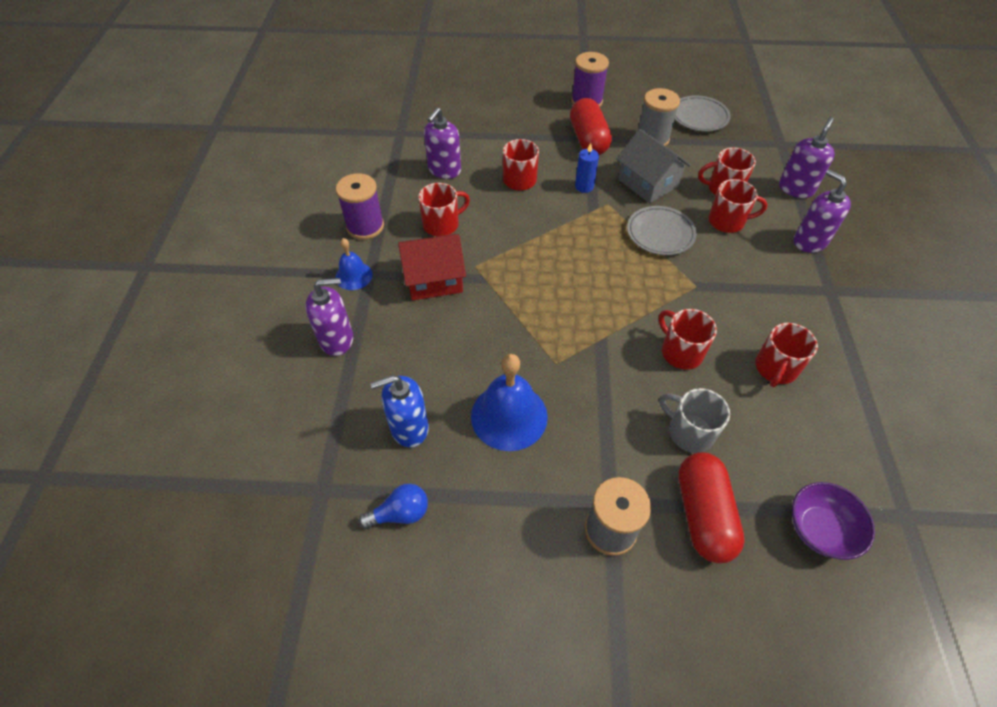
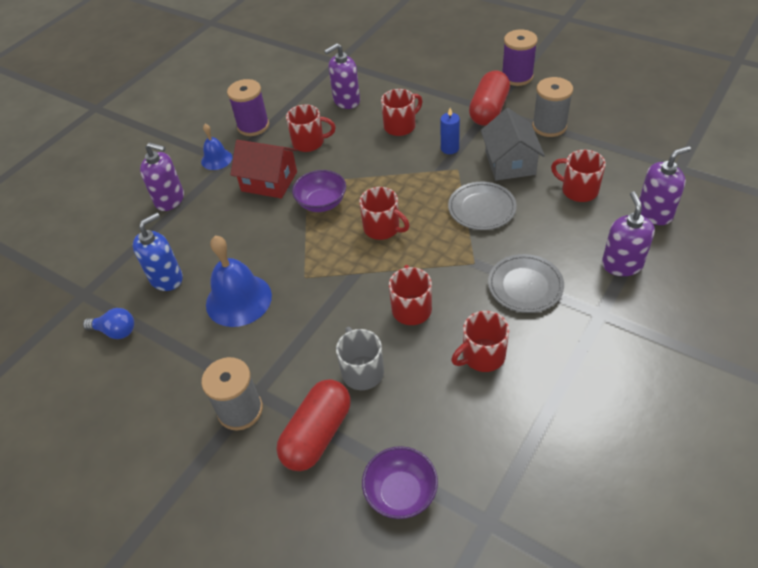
camera: 35 degrees right, 5 degrees down
(409, 428) = (166, 278): blue soap dispenser -> blue soap dispenser turned 120 degrees clockwise
(508, 282) = (322, 203): none -> purple bowl
(699, 117) = (615, 119): grey plate -> grey plate (525, 286)
(727, 221) = (555, 219): red mug -> red mug (382, 228)

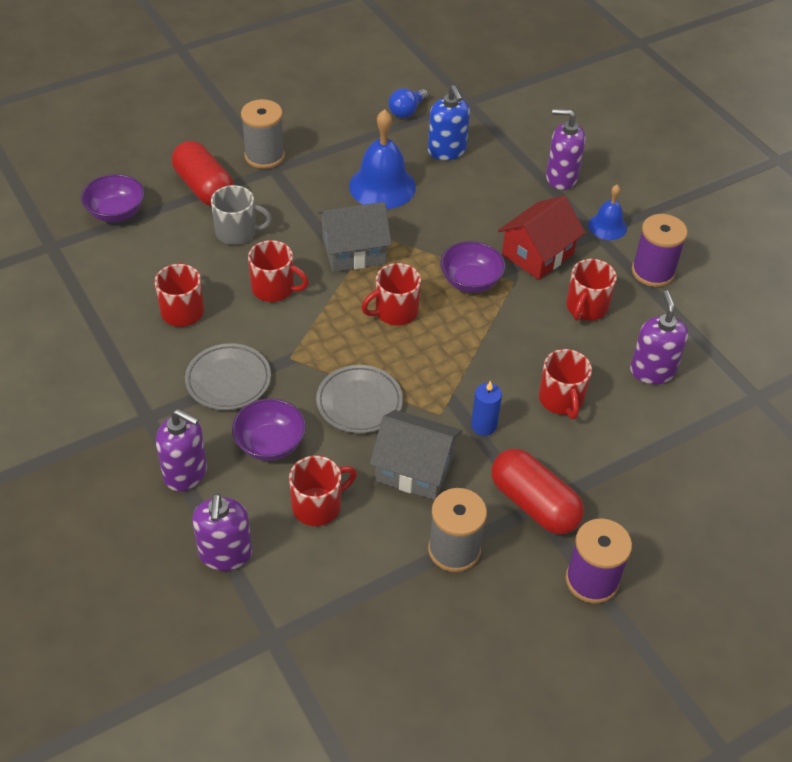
camera: 110 degrees right, 0 degrees up
(170, 200) = (561, 178): purple soap dispenser -> purple soap dispenser turned 60 degrees clockwise
(332, 280) = (354, 251): none -> grey house
(556, 235) = (270, 444): none -> purple bowl

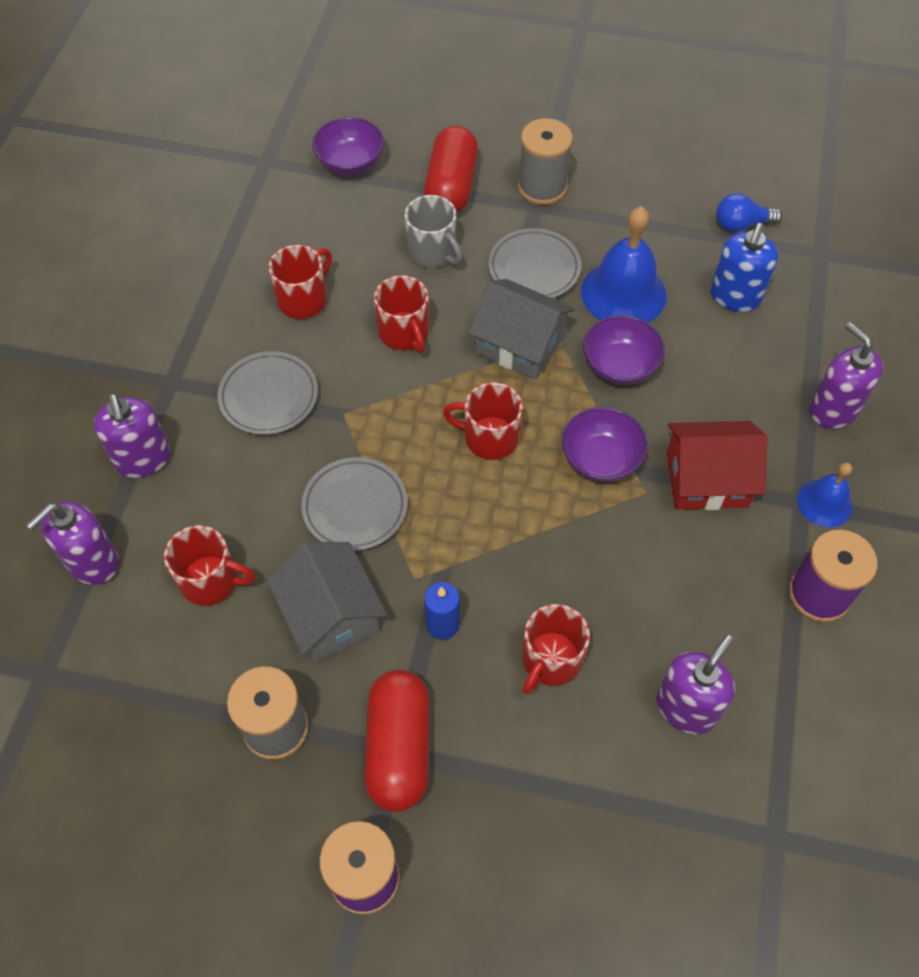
camera: 45 degrees right, 10 degrees up
(270, 444) = (236, 486): purple bowl -> purple bowl (620, 366)
(313, 204) = (534, 268): none -> grey plate
(586, 307) = (693, 579): red mug -> none

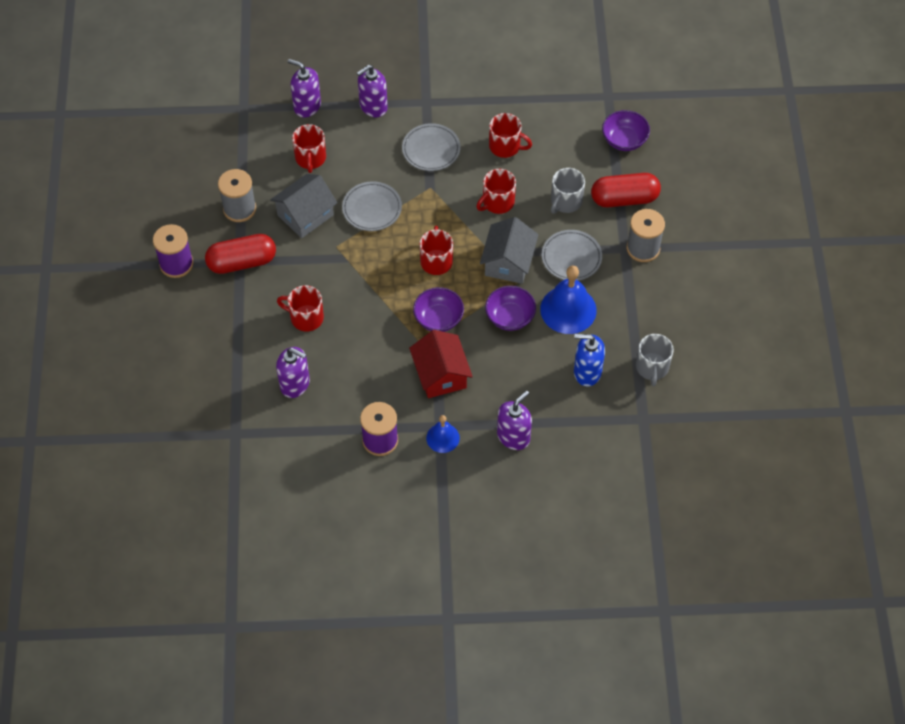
camera: 75 degrees right, 0 degrees up
(442, 624) = (313, 265): blue candle -> none
(741, 225) = (652, 368): blue light bulb -> grey mug

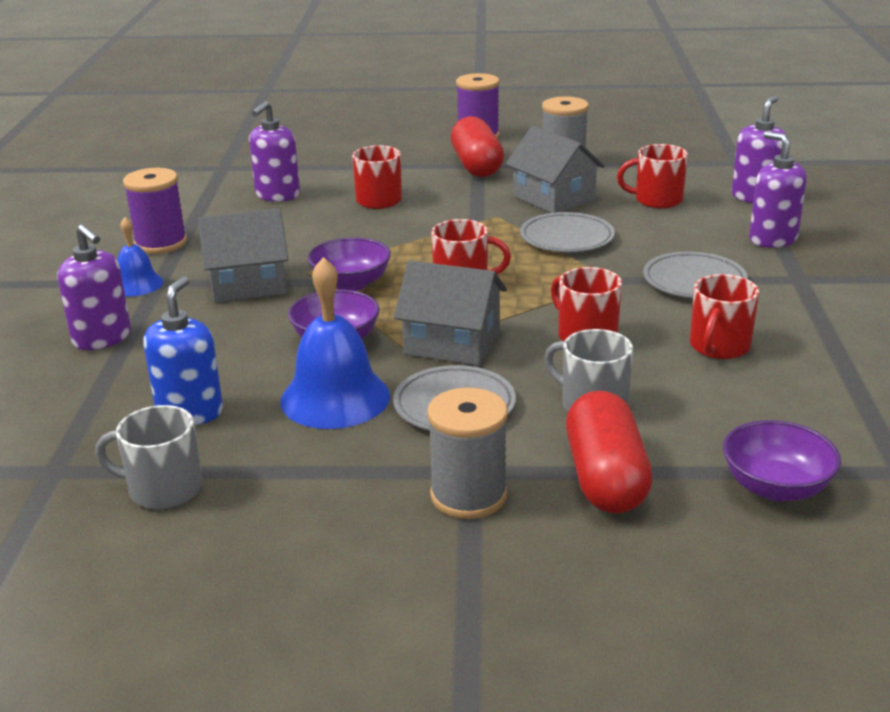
camera: 95 degrees right, 30 degrees down
(441, 374) = (247, 284): red house -> grey house

